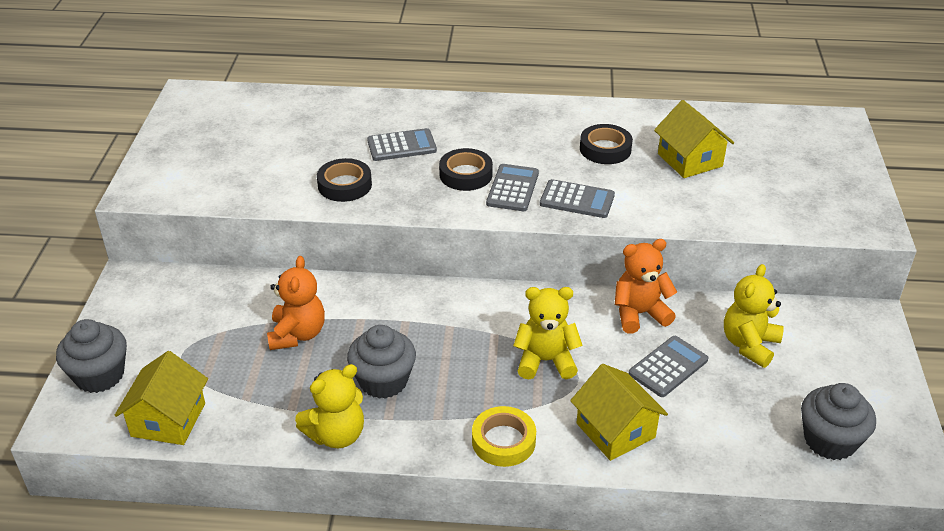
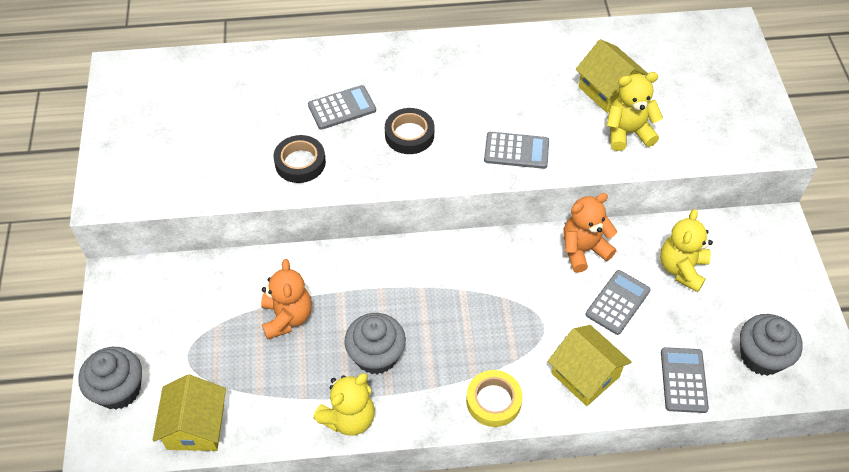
camera: 10 degrees left, 15 degrees up
(512, 188) = (456, 145): grey calculator -> grey calculator (683, 380)
(545, 361) = (512, 312): yellow teddy bear -> yellow teddy bear (627, 133)
(605, 149) = (530, 87): black tape -> none

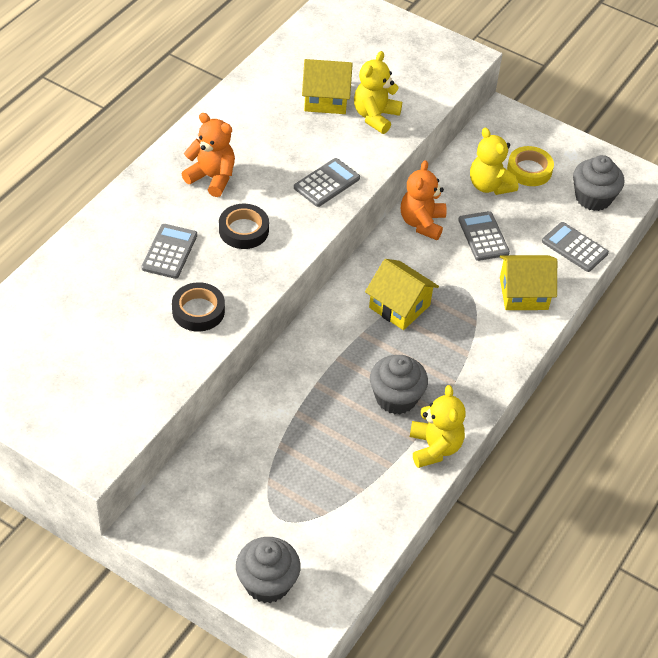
camera: 55 degrees left, 5 degrees down
(195, 426) = (352, 549): yellow house -> yellow house (399, 306)
(287, 317) = (307, 431): orange teddy bear -> orange teddy bear (212, 178)
(493, 401) = (498, 356): yellow tape -> yellow tape (529, 170)

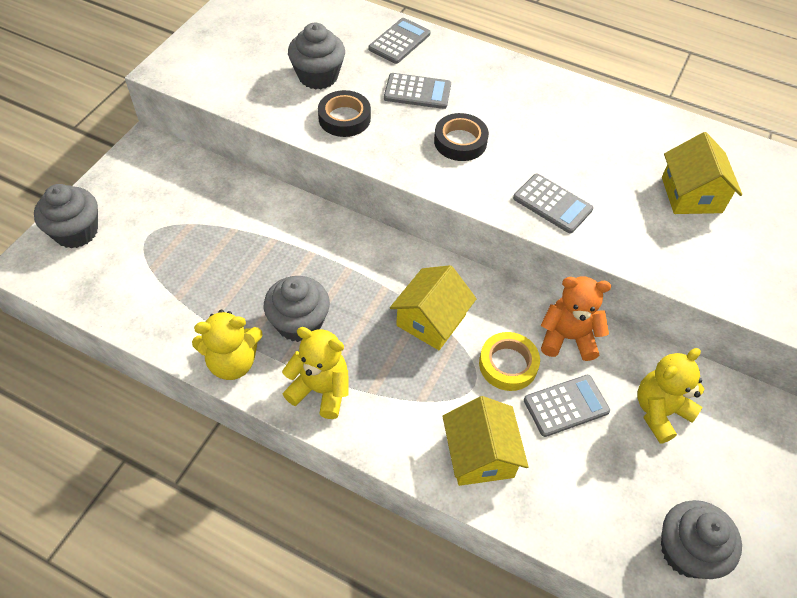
camera: 85 degrees right, 5 degrees up
(130, 327) = (318, 76): none -> grey cupcake
(212, 178) = (528, 112): orange teddy bear -> none
(375, 116) = (683, 243): yellow teddy bear -> yellow teddy bear (320, 390)
(529, 170) = (709, 461): yellow tape -> yellow tape (508, 364)
(574, 247) = (580, 522): grey calculator -> grey calculator (399, 41)

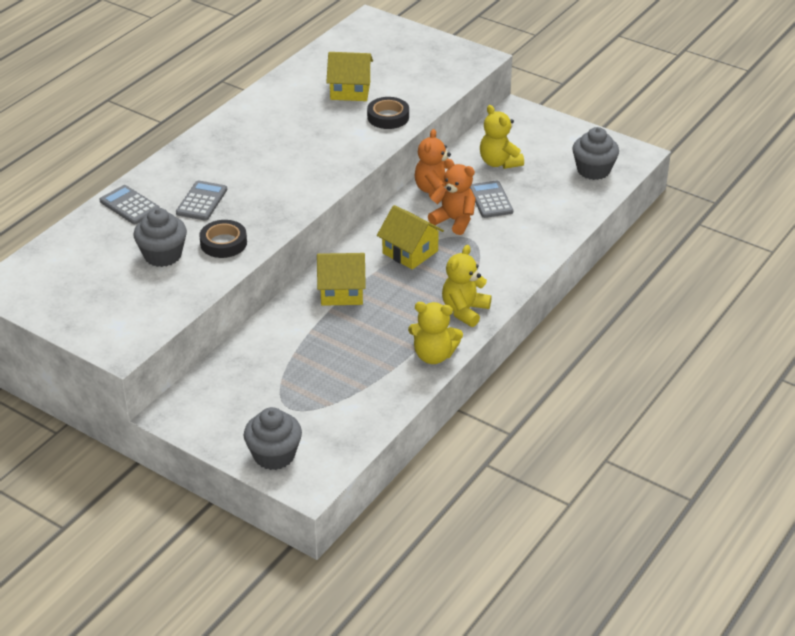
camera: 80 degrees left, 15 degrees down
(232, 362) = (433, 355): yellow teddy bear -> yellow teddy bear turned 105 degrees clockwise
(299, 323) = (401, 319): grey cupcake -> none
(460, 141) = (269, 185): black tape -> black tape (388, 117)
(480, 455) = (524, 241): yellow house -> yellow house (341, 292)
(508, 364) = (454, 220): yellow tape -> orange teddy bear
(552, 204) = (345, 150): grey calculator -> none

